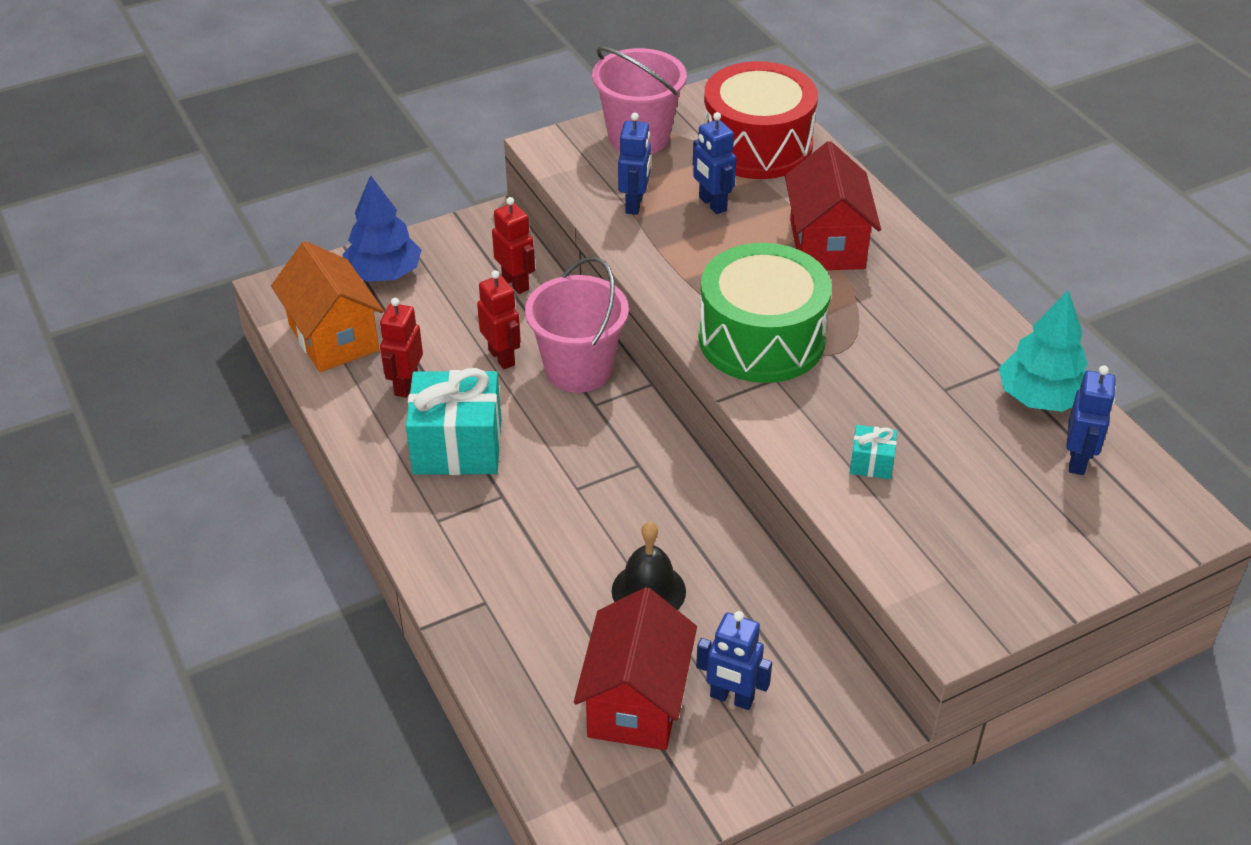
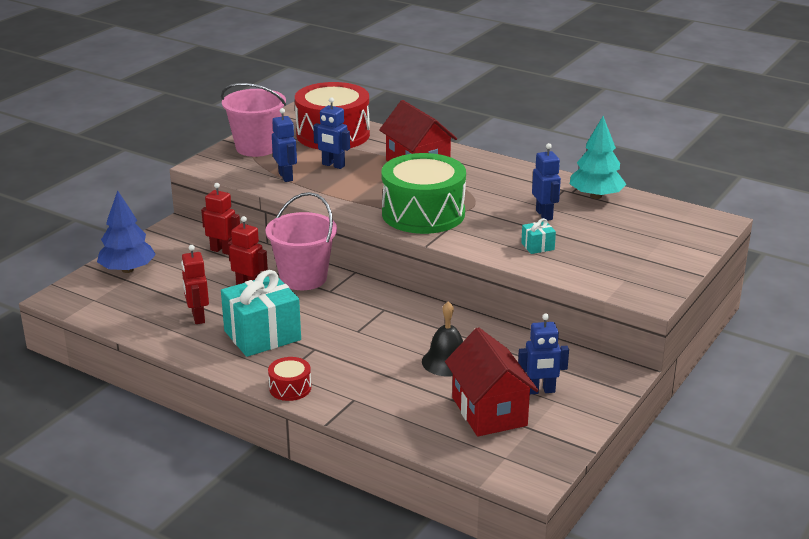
camera: 30 degrees left, 15 degrees down
(334, 337) = (124, 309): orange house -> none
(425, 549) = (290, 388): none -> red drum
(1078, 460) = (640, 215): blue robot -> blue robot (544, 215)

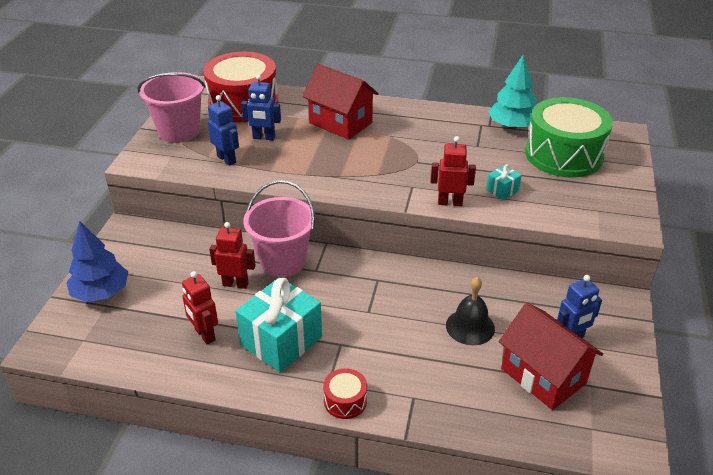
camera: 20 degrees left, 10 degrees up
(222, 250) = (187, 247): red robot -> red robot (450, 202)
(423, 213) = (379, 175): green drum -> green drum (563, 155)
(544, 215) = (484, 155): blue robot -> none

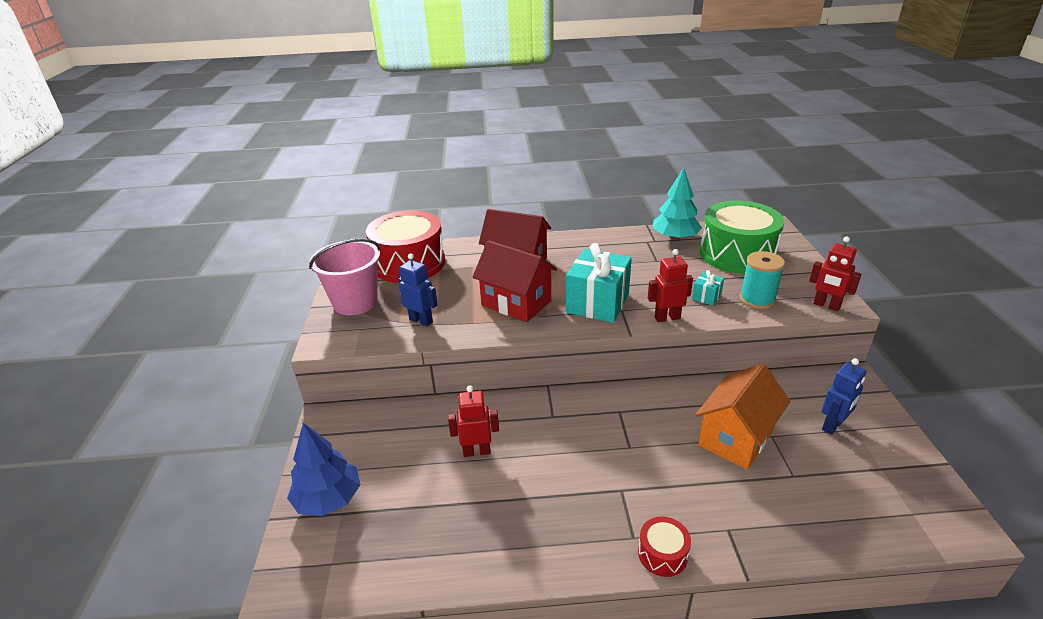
camera: 15 degrees left, 5 degrees down
(204, 335) = (471, 519): red robot -> red robot (826, 306)
(264, 137) = (448, 292): blue robot -> none
(281, 341) = (558, 503): turquoise gift -> turquoise gift (597, 303)
(283, 261) = (514, 415): pink bucket -> none
(470, 327) = (735, 437): black bell -> orange house
(543, 376) = (834, 470): red house -> red house (516, 303)
(550, 203) = (757, 299): none -> turquoise spool

